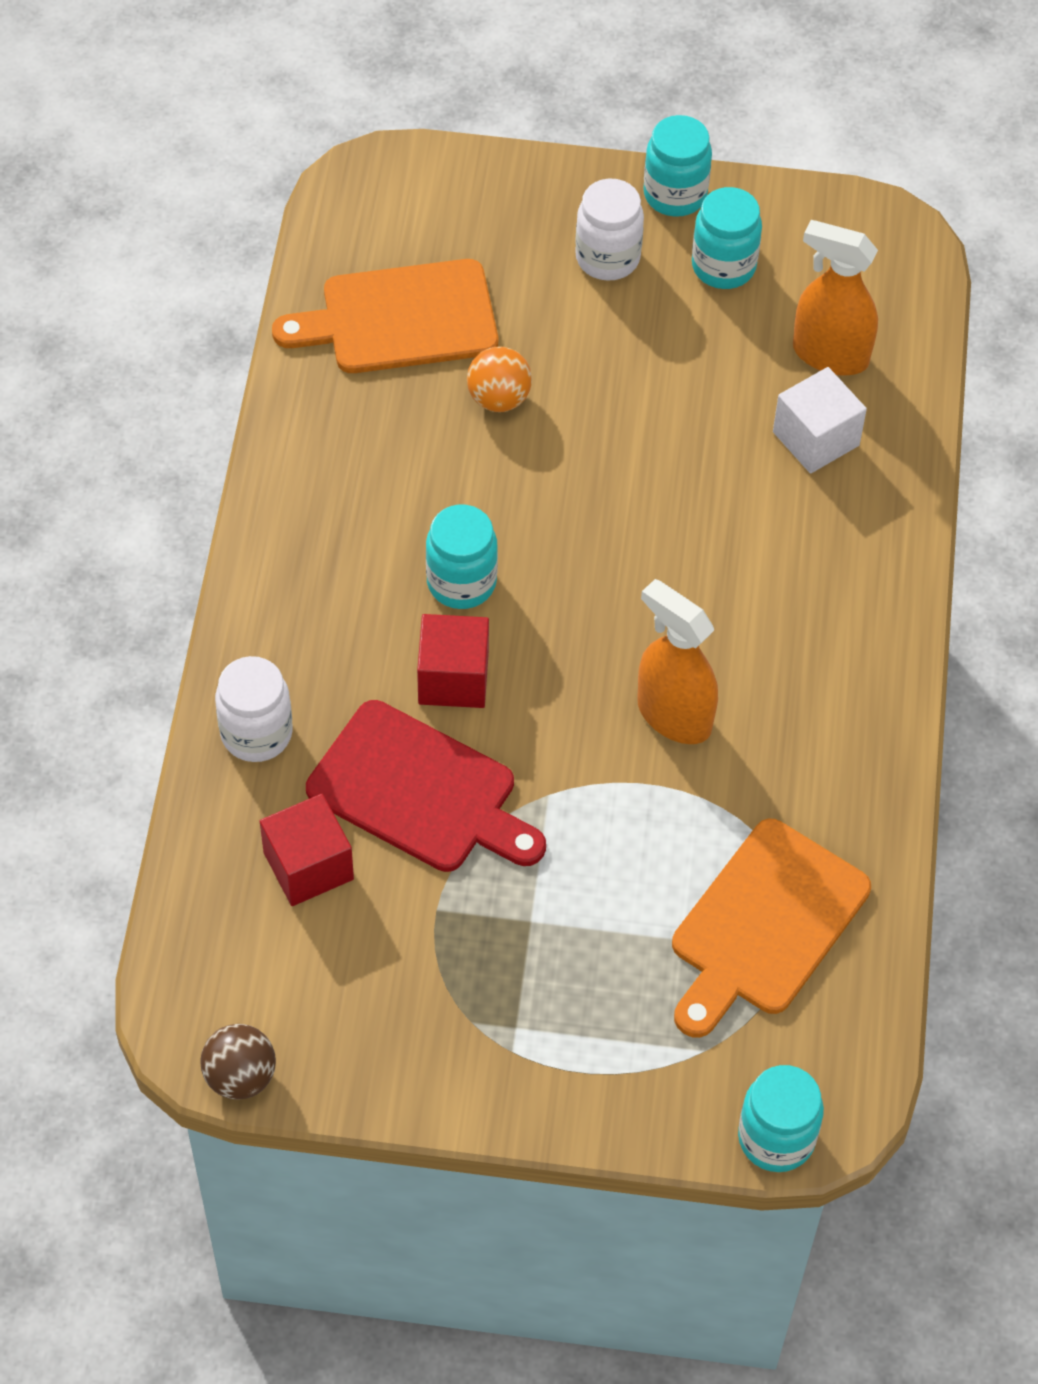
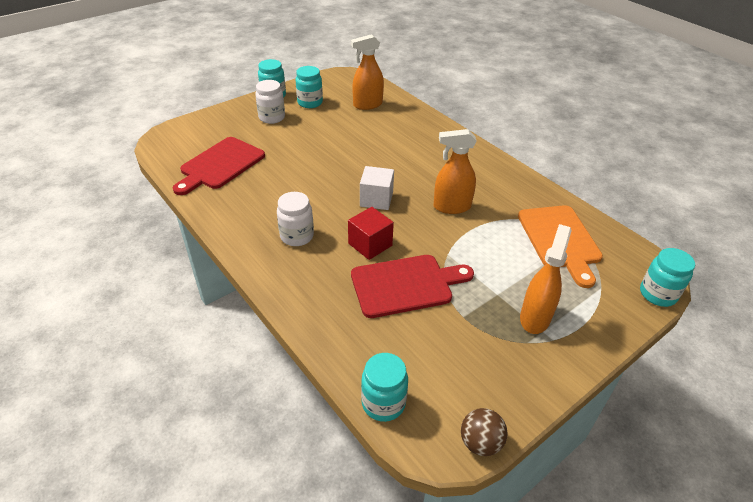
camera: 45 degrees left, 15 degrees down
(256, 733) = (321, 312): white jar -> white jar (297, 236)
(308, 866) = (400, 340): red cube -> none
(400, 319) = (220, 165): orange cutting board -> red cutting board
(461, 582) = (335, 217): turquoise jar -> turquoise jar (383, 403)
(499, 398) = (282, 165): orange ball -> none
(534, 1001) = (535, 317): none -> orange spray bottle
(815, 439) = (391, 123): white cube -> white cube (376, 199)

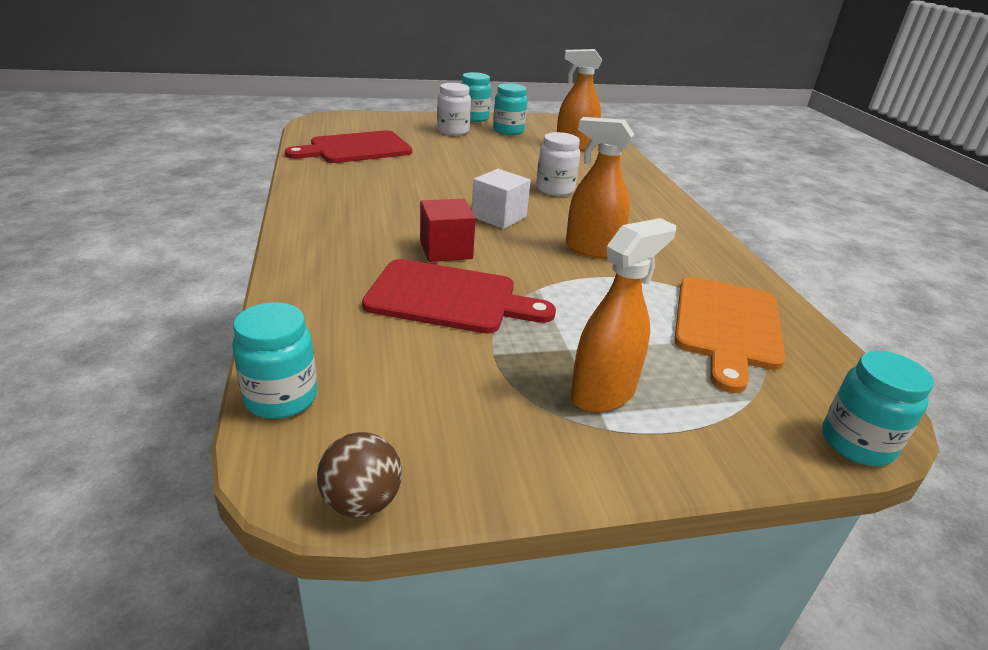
camera: 25 degrees right, 10 degrees down
(297, 236) = (368, 218): white jar -> white jar (555, 189)

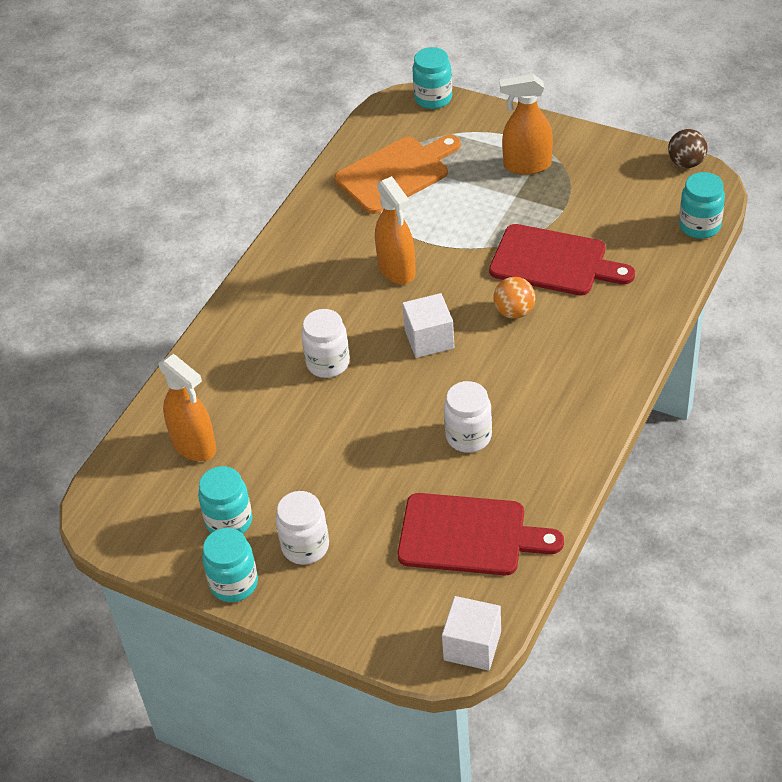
camera: 135 degrees left, 15 degrees up
(315, 122) = (472, 646): none -> white cube
(402, 180) = (468, 436): none -> white jar
(446, 250) = (514, 312): red cube -> orange ball
(449, 298) = (553, 262): red cutting board -> red cutting board turned 150 degrees clockwise

